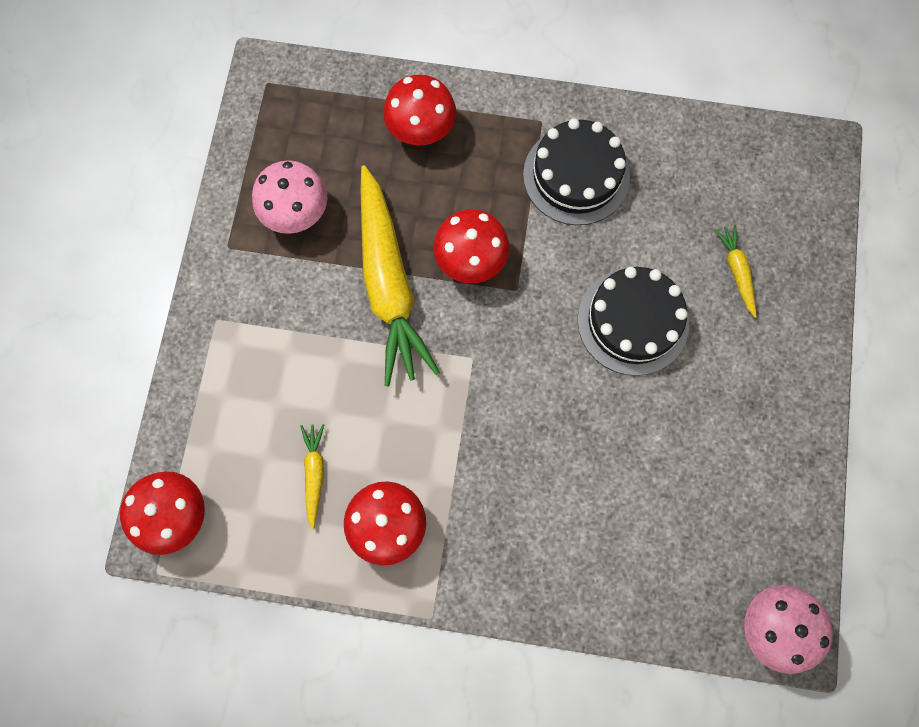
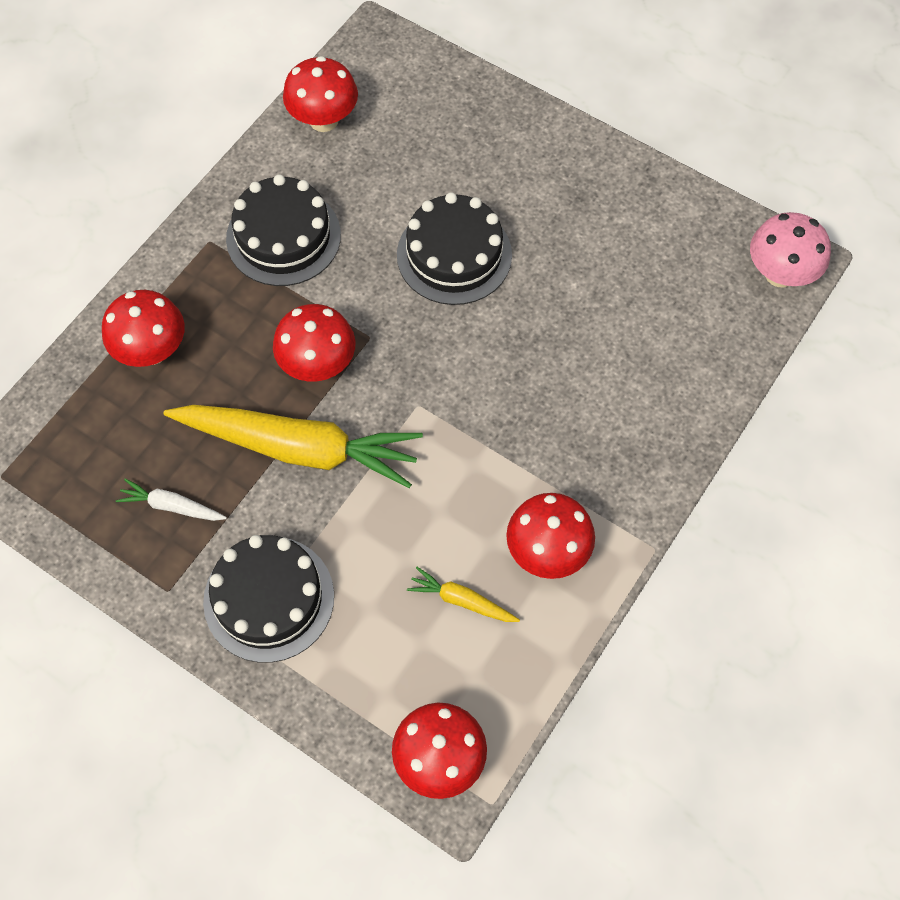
camera: 65 degrees left, 10 degrees down
(252, 323) = (269, 598): none -> black cake
(296, 214) = (172, 506): pink mushroom -> white carrot
(710, 150) = (323, 120): none -> red mushroom
(736, 271) = (452, 153): yellow carrot -> none

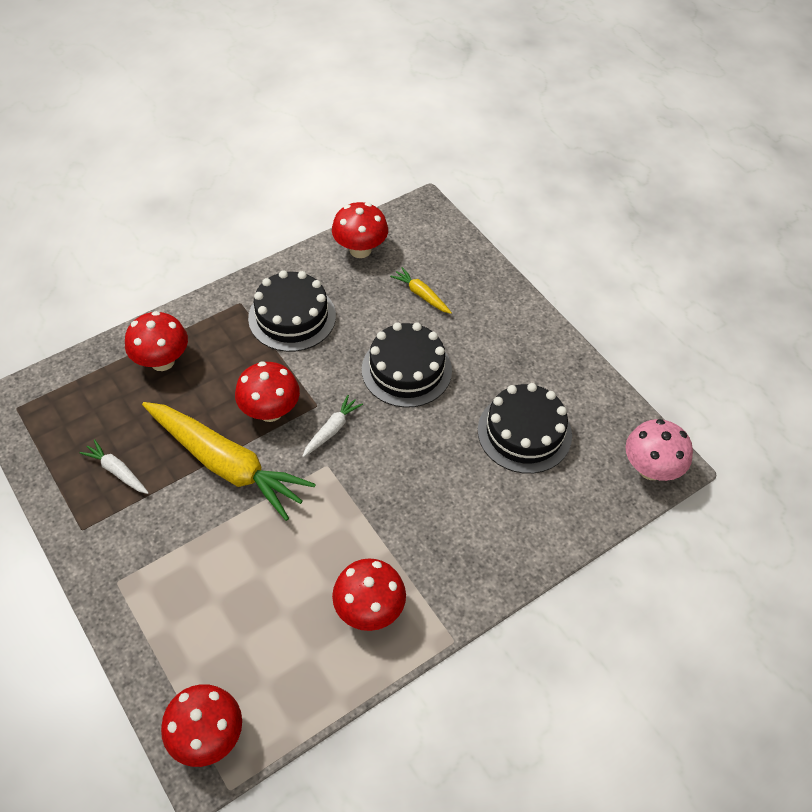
camera: 20 degrees right, 10 degrees down
(269, 598) = (148, 563): black cake -> black cake (524, 432)
(402, 360) = (332, 430): none -> white carrot
(462, 600) = (286, 621): yellow carrot -> yellow carrot (421, 295)

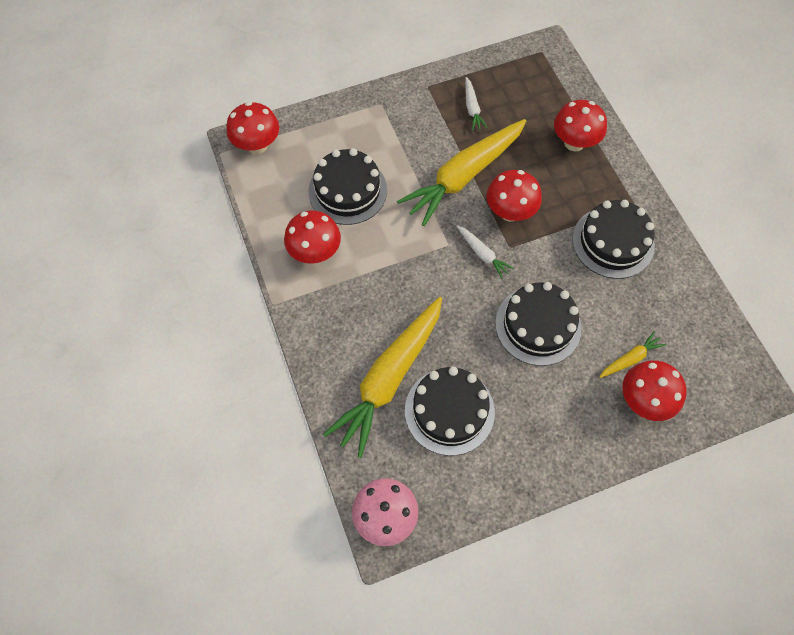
camera: 105 degrees right, 10 degrees up
(117, 471) = (472, 108): white carrot -> white carrot turned 120 degrees clockwise
(268, 592) = (347, 191): none -> black cake
(360, 250) = (696, 314): red mushroom -> red mushroom (644, 400)
(507, 493) = (389, 378): none -> yellow carrot

